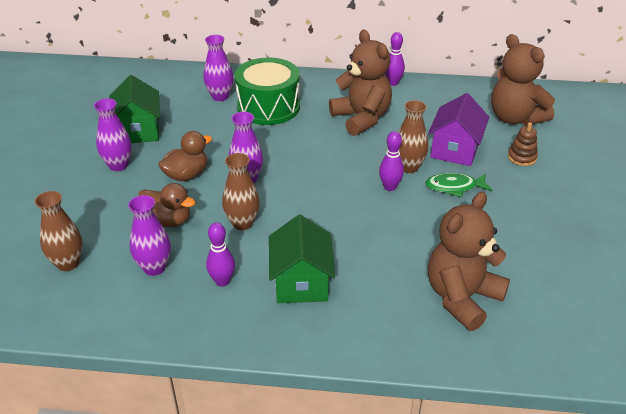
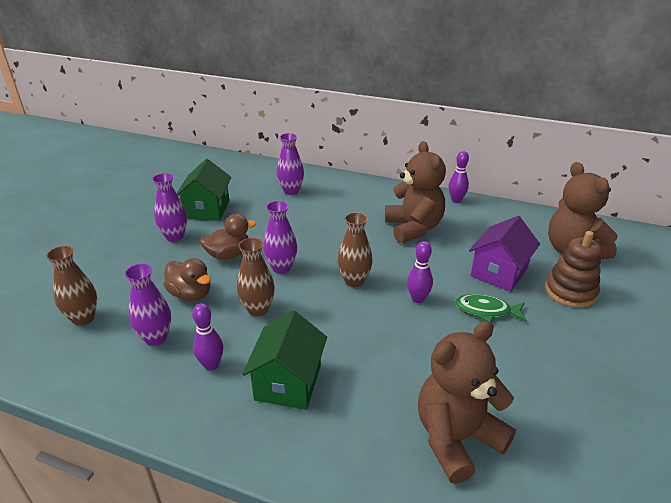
camera: 15 degrees right, 5 degrees down
(268, 107) = (330, 206): green drum -> none
(408, 167) = (444, 282): brown vase -> brown vase (354, 281)
(522, 157) = (570, 292): brown stacking toy -> brown stacking toy, size x1.62

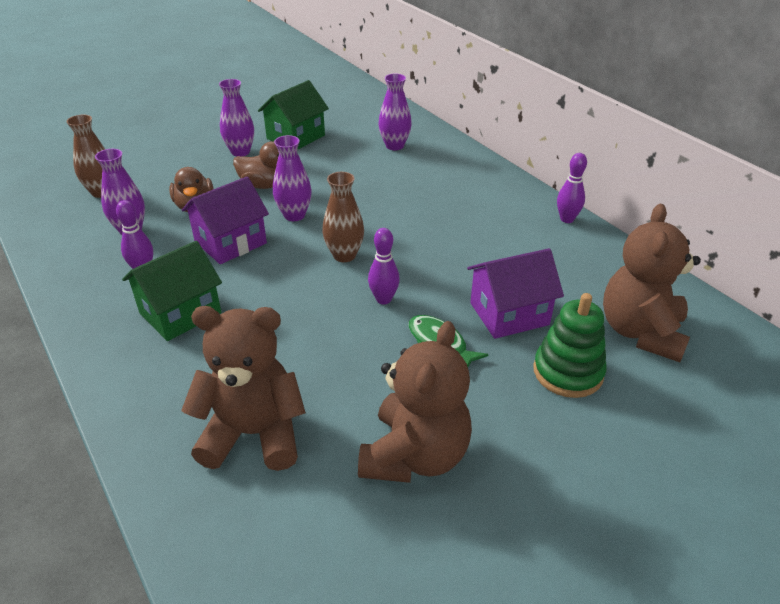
camera: 35 degrees right, 5 degrees up
(258, 309) = (230, 242): brown vase -> purple house
(413, 228) = (474, 230): brown teddy bear -> brown teddy bear (415, 455)
(570, 292) = (568, 372): brown stacking toy -> green stacking toy

